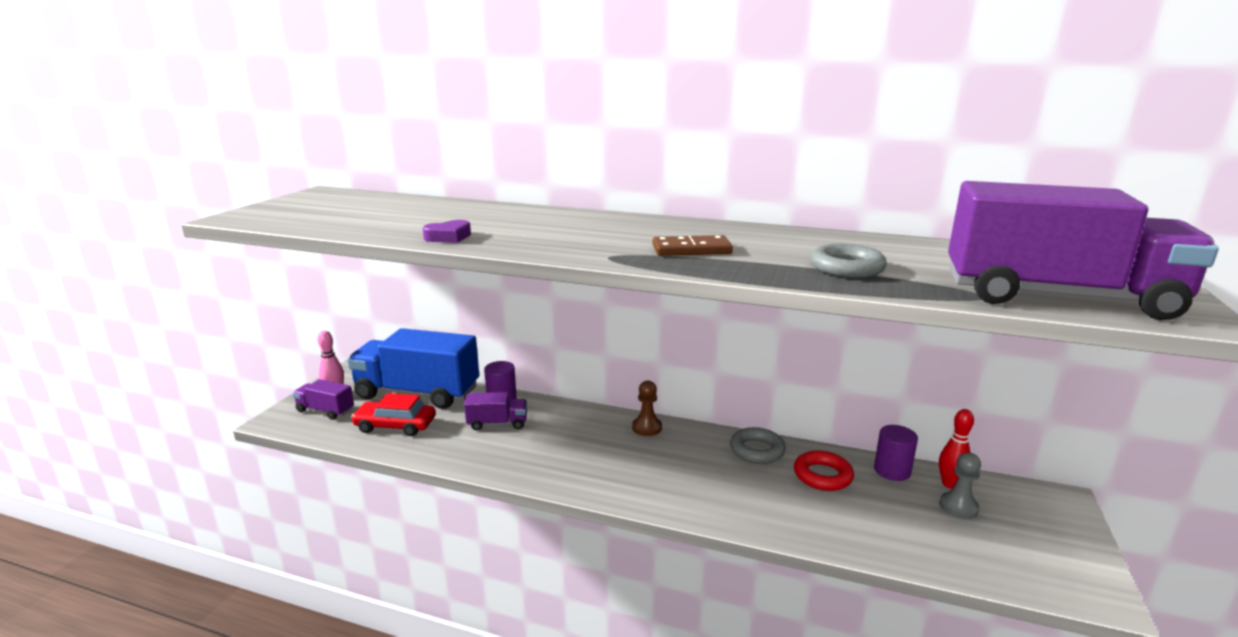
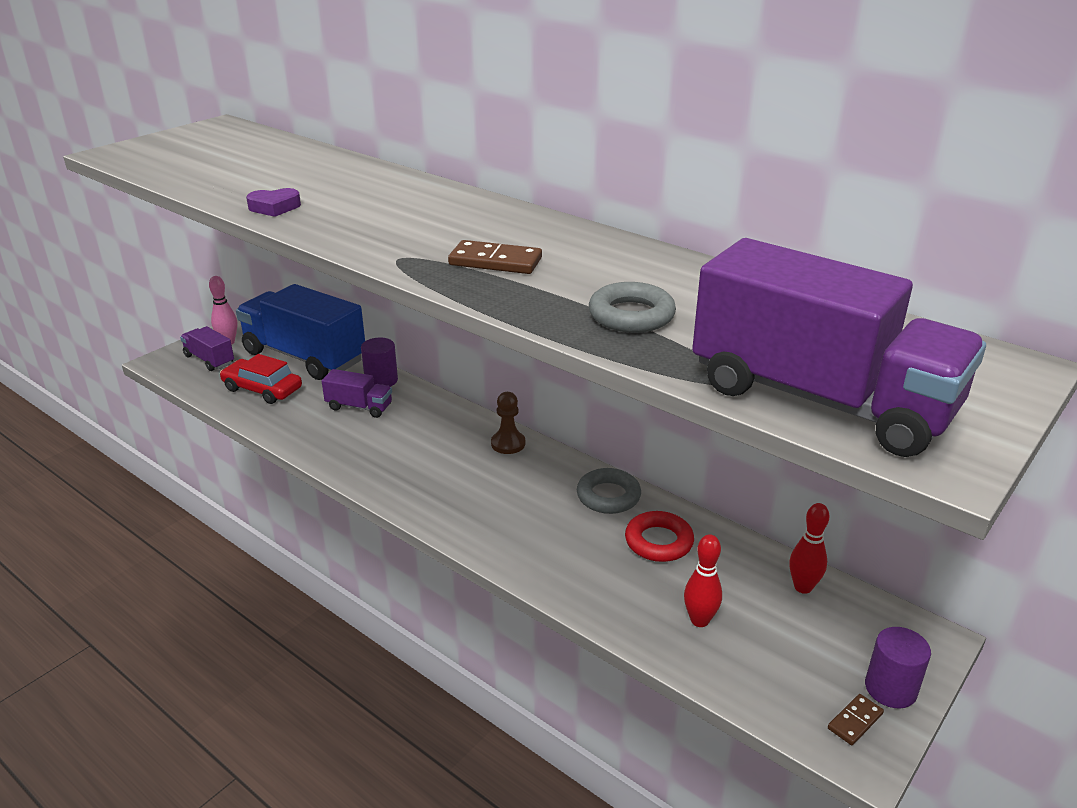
camera: 20 degrees right, 10 degrees up
(892, 470) = (746, 555): purple cylinder -> purple cylinder (890, 688)
(903, 527) = (699, 620): none -> red bowling pin
(958, 507) = (787, 615): grey pawn -> none
(1073, 572) = (855, 721): none -> brown domino

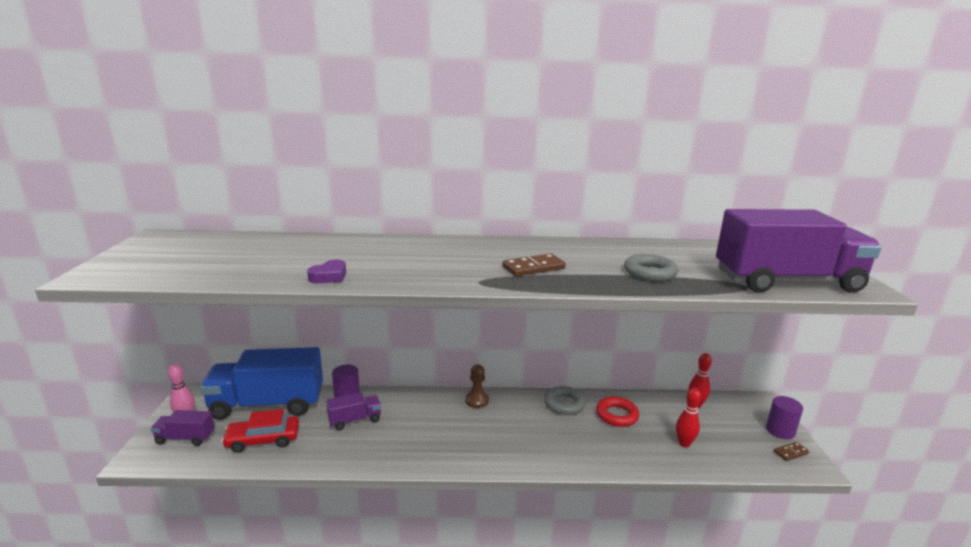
camera: 40 degrees left, 10 degrees down
(855, 721) = (790, 452): brown domino -> brown domino turned 60 degrees clockwise

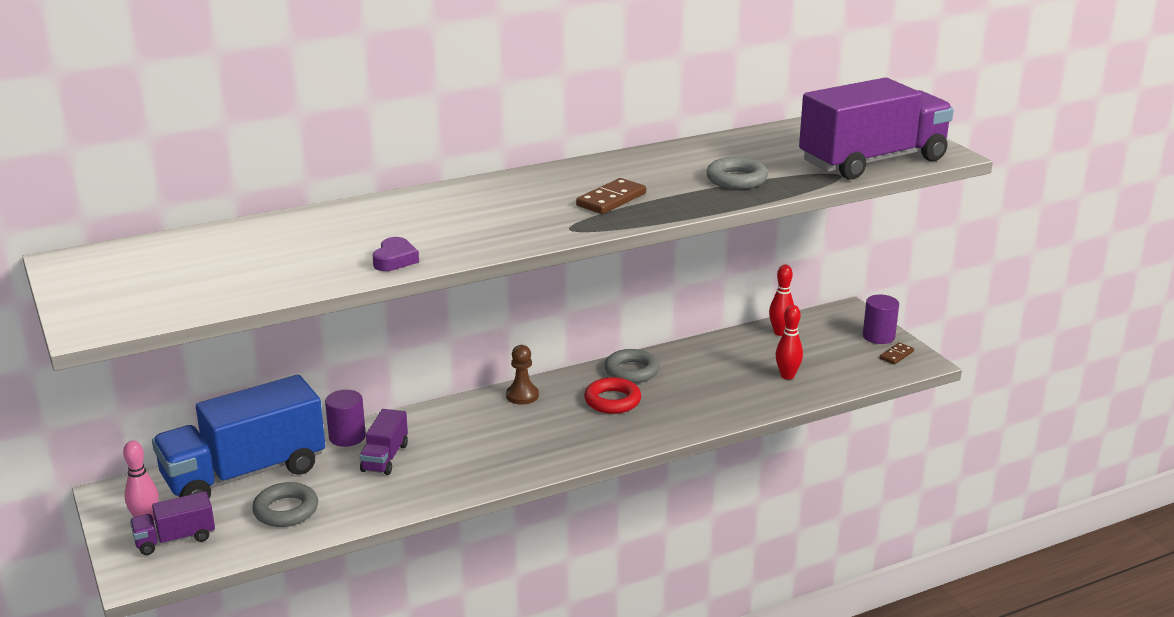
camera: 25 degrees left, 5 degrees up
(263, 439) = (286, 510): red car -> grey ring
(355, 420) = (385, 458): purple truck -> purple truck turned 150 degrees clockwise
(617, 415) = (699, 367): red ring -> red ring (612, 401)

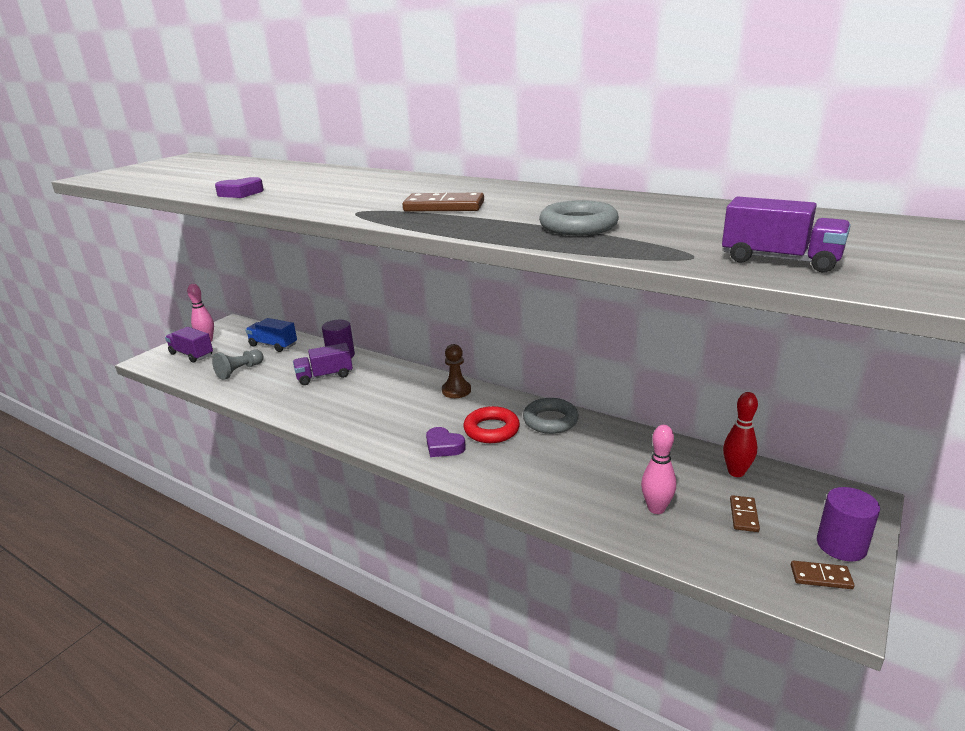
camera: 60 degrees right, 0 degrees up
(244, 474) = (273, 345): blue truck -> blue truck, size x0.46
(286, 510) = (239, 371): grey ring -> grey pawn
(611, 430) = (444, 446): none -> purple heart
(787, 376) = (656, 508): red bowling pin -> pink bowling pin
(824, 351) = (743, 515): none -> brown domino
(872, 161) = (780, 260): purple truck -> purple truck, size x0.46

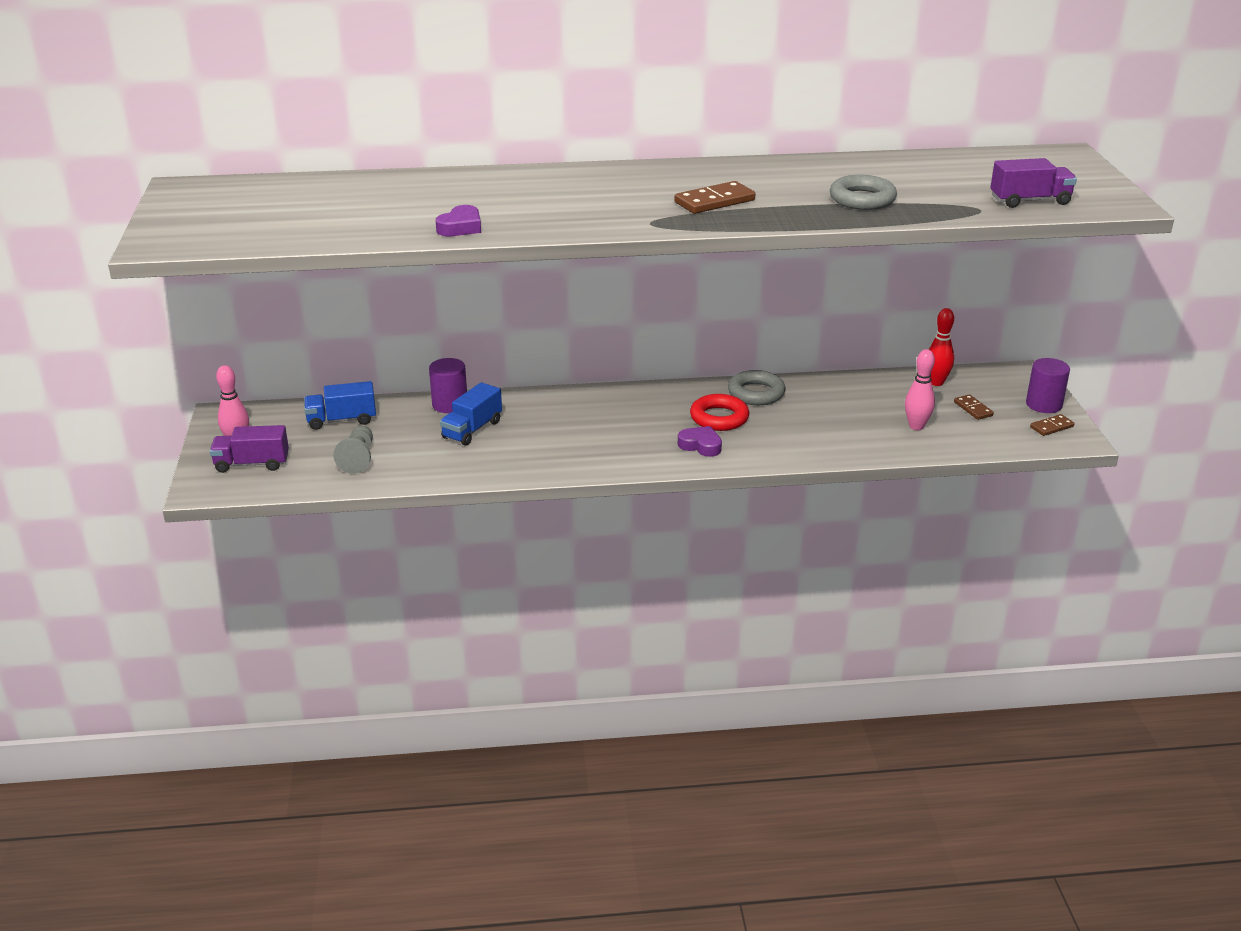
camera: 40 degrees left, 5 degrees up
(325, 376) = (472, 429): purple truck -> blue truck
(444, 446) = (700, 445): purple heart -> purple heart turned 150 degrees counterclockwise
(456, 390) = (634, 397): brown pawn -> none

